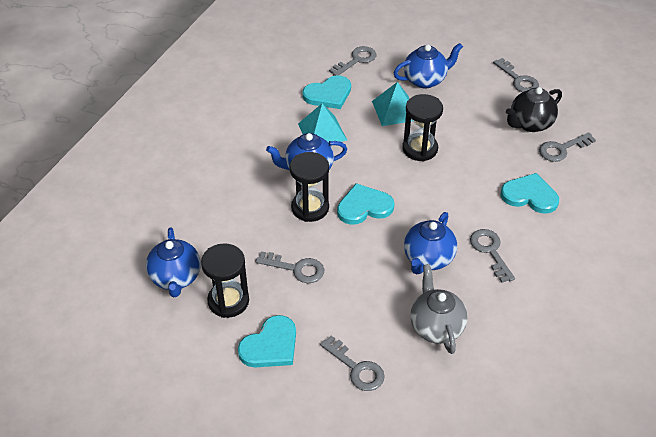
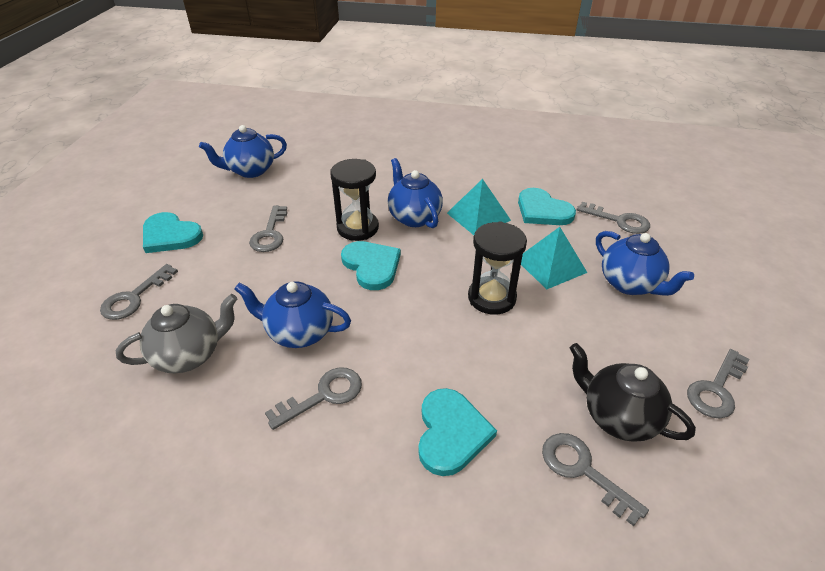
camera: 75 degrees right, 5 degrees down
(228, 301) = (225, 202): black hourglass -> none

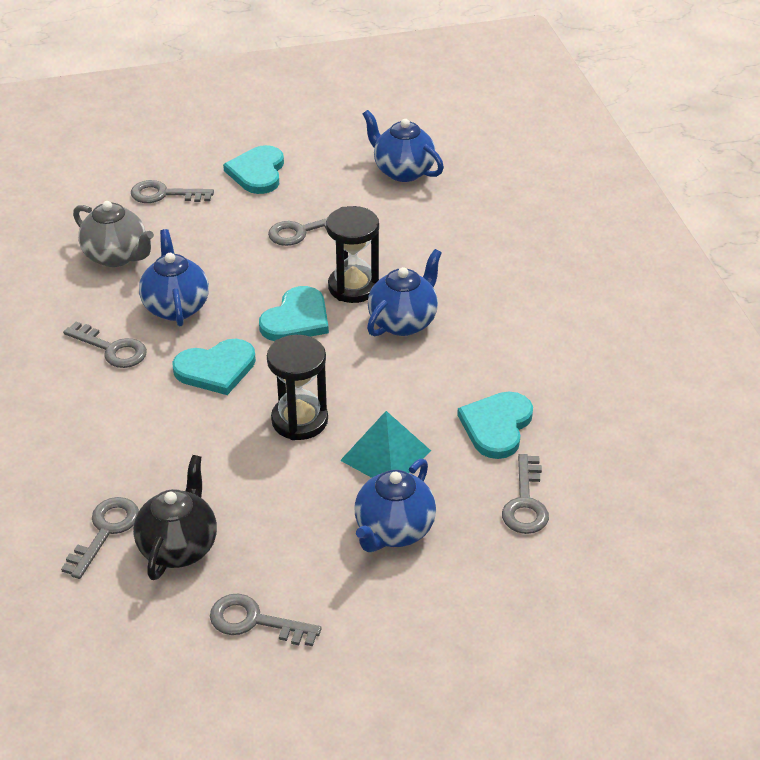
camera: 65 degrees right, 0 degrees up
(451, 433) = (108, 438): turquoise heart -> turquoise heart (216, 369)
(478, 216) = (442, 373): turquoise pyramid -> none

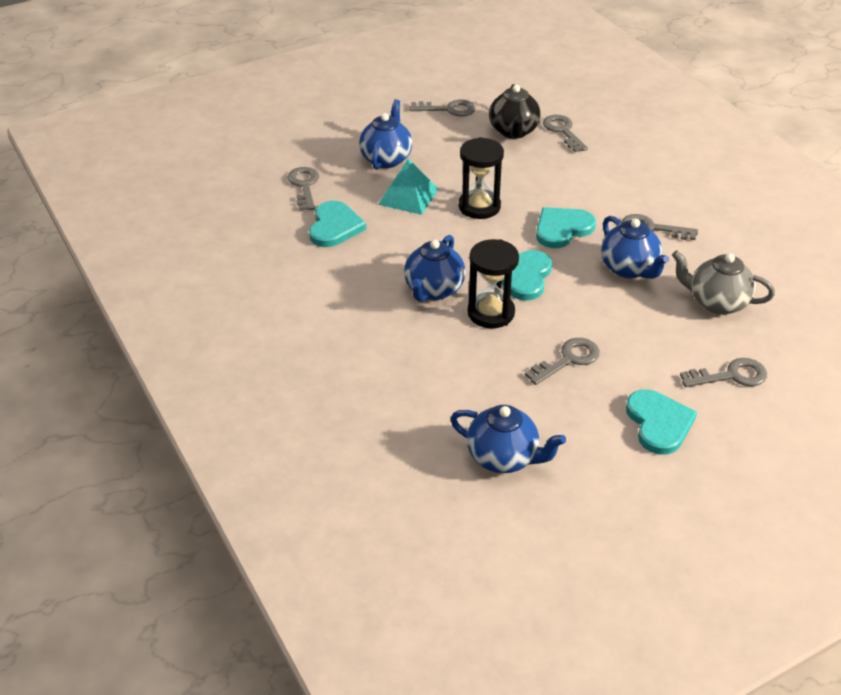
camera: 165 degrees right, 0 degrees up
(105, 531) = (563, 131): grey key -> grey key turned 150 degrees clockwise

